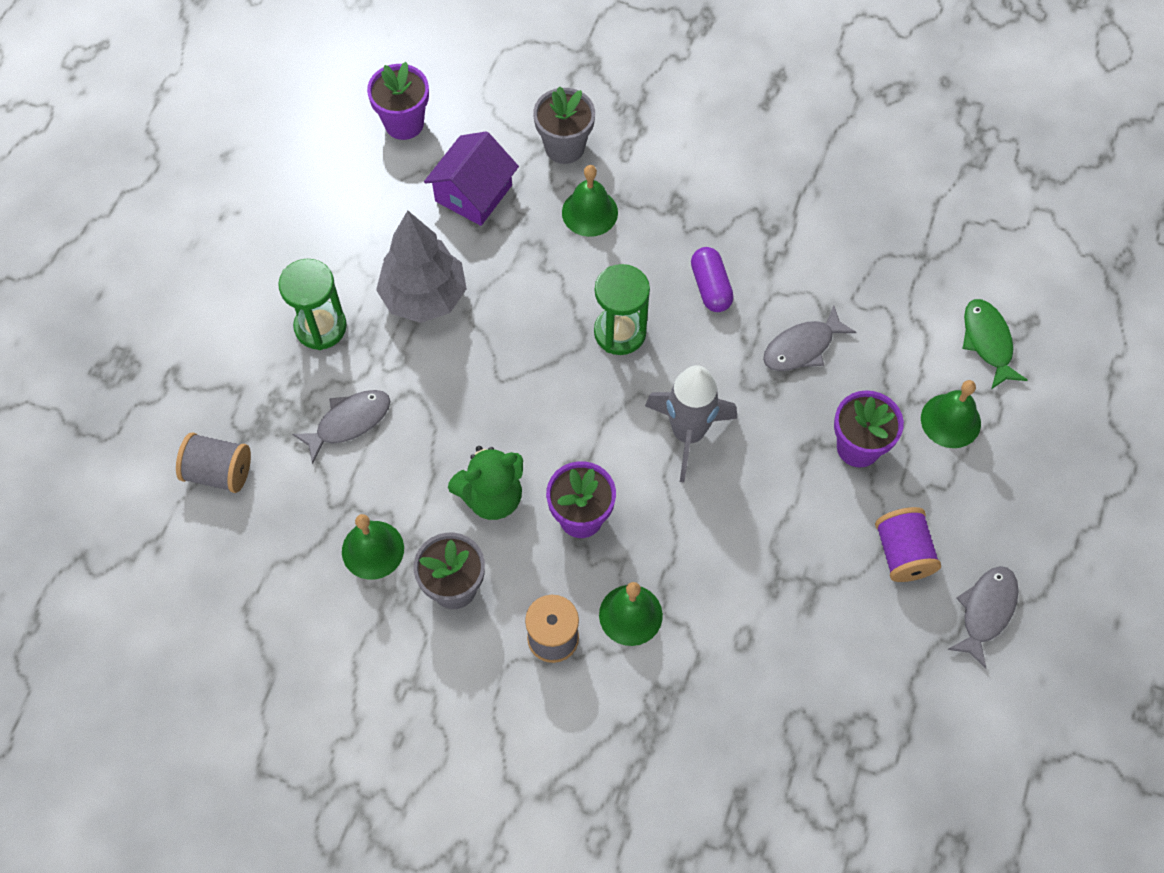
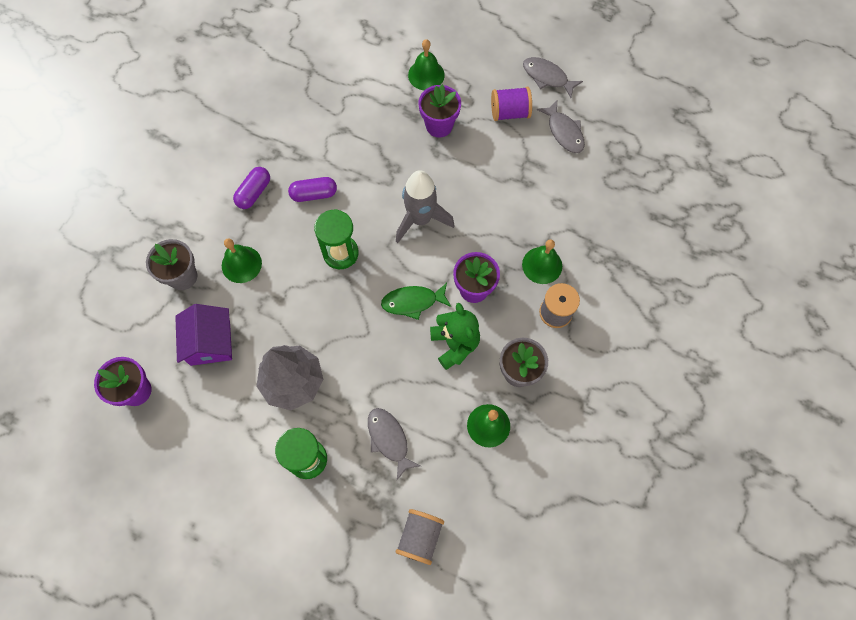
camera: 85 degrees left, 5 degrees up
(473, 193) = (210, 342): purple house -> purple house turned 45 degrees clockwise
(702, 211) = (254, 192): none -> purple capsule
(802, 347) = (366, 146): grey fish -> grey fish (564, 132)
(988, 342) = (375, 47): green fish -> green fish (413, 302)

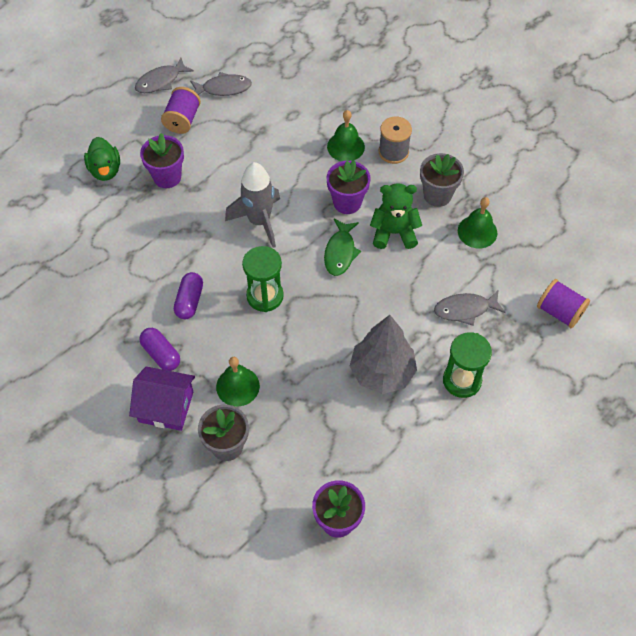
camera: 70 degrees left, 10 degrees down
(210, 342) = (312, 436): purple house -> purple house (166, 407)
(420, 537) = (559, 312): grey spool -> purple spool
(426, 75) = (105, 170): green bell -> green duck

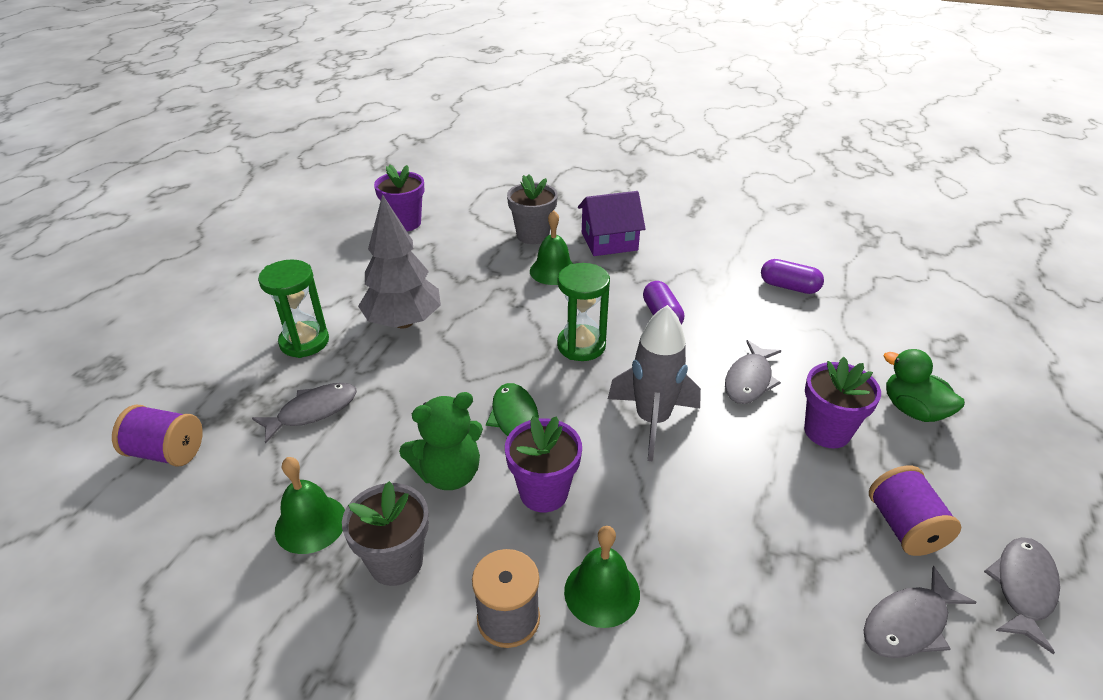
camera: 155 degrees right, 20 degrees down
(161, 354) = (649, 270): purple capsule -> purple capsule (789, 287)
(178, 225) = (749, 380): none -> grey fish

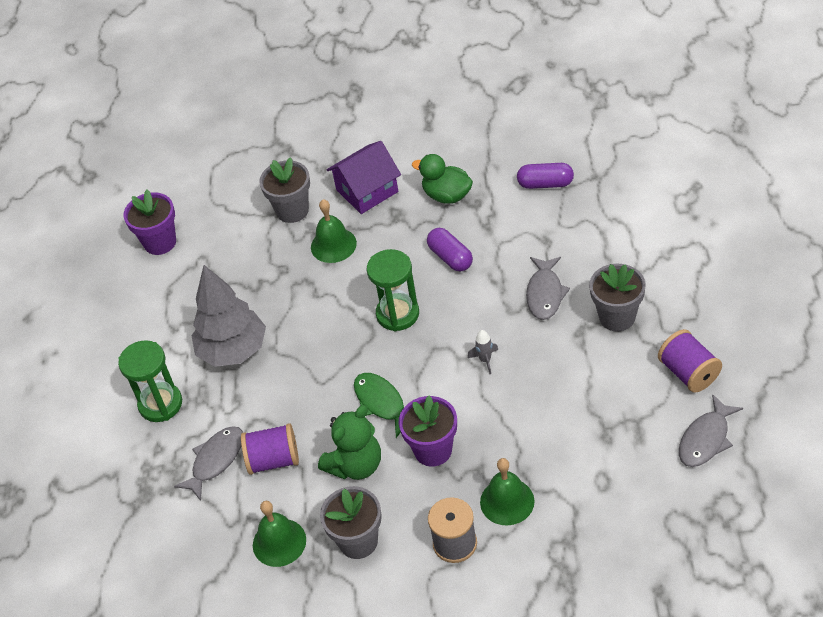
camera: 15 degrees left, 10 degrees up
(167, 452) = (126, 539): purple spool -> purple spool (273, 460)
(652, 420) = (485, 360): grey rocket -> grey rocket, size x0.41
(827, 431) = (617, 317): purple flower pot -> grey flower pot
(913, 410) = (674, 272): green duck -> green duck (447, 195)
(1023, 588) = (771, 385): grey fish -> none

